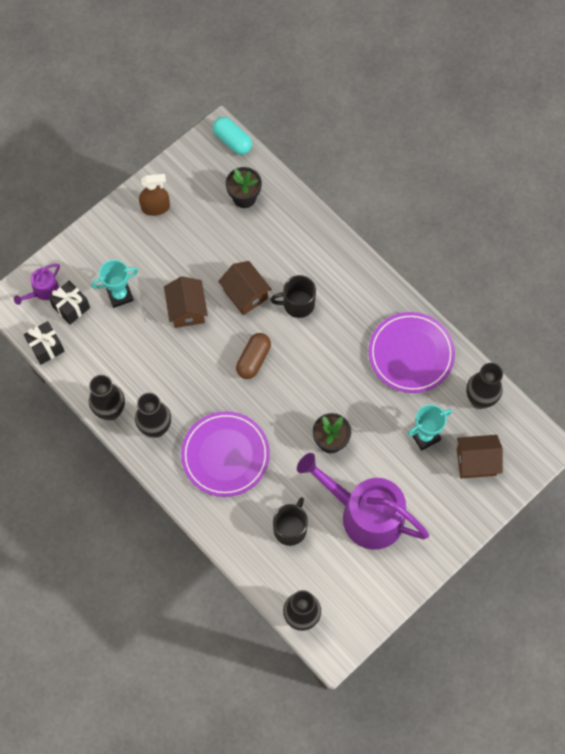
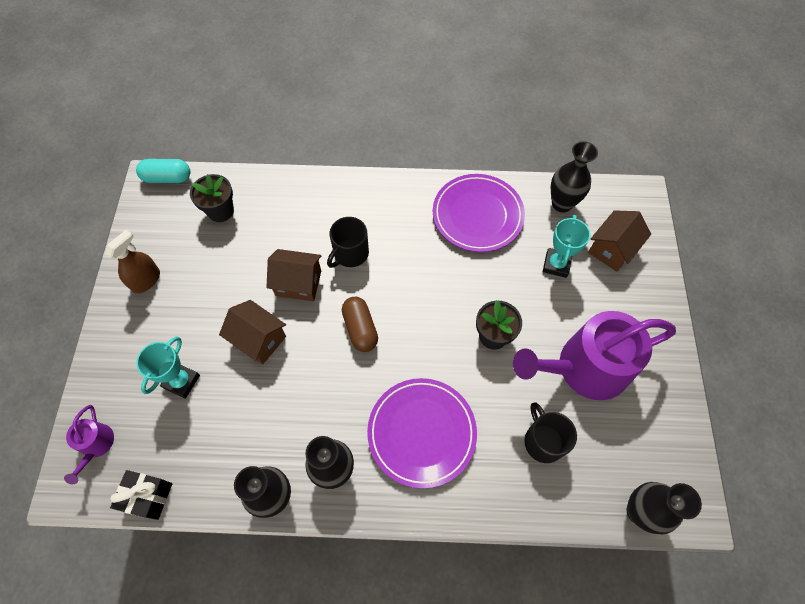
camera: 45 degrees left, 5 degrees down
(71, 307) = (141, 435): black gift -> none

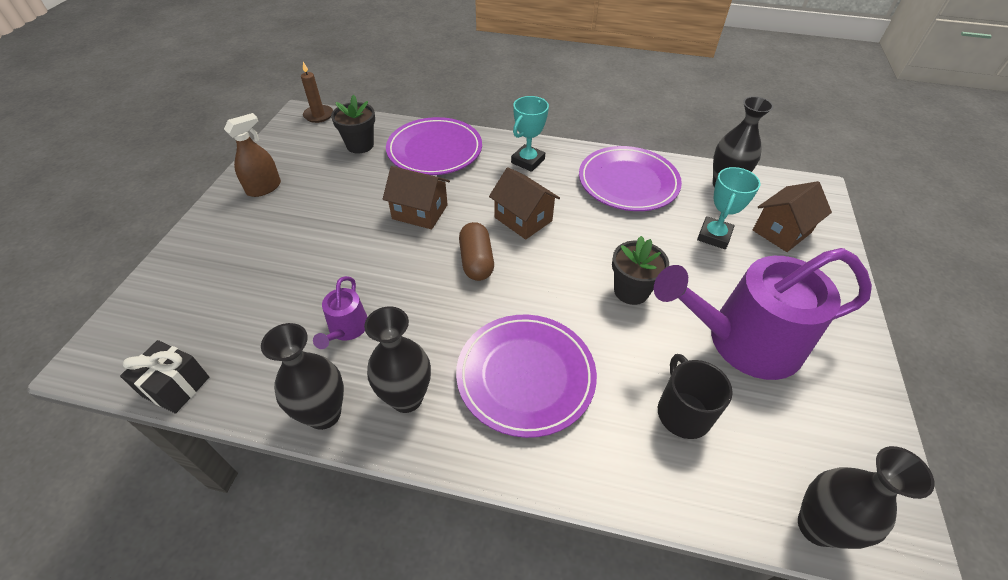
camera: 10 degrees right, 15 degrees down
(96, 445) = (143, 323): purple watering can -> purple watering can (346, 329)
(167, 178) = (318, 115): turquoise capsule -> brown candle
(181, 381) = (263, 279): turquoise trophy -> turquoise trophy (528, 161)
(259, 339) = (361, 254): brown house -> brown house (523, 219)
(294, 205) = (434, 150): none -> purple plate
(350, 253) = (482, 195): black mug -> none

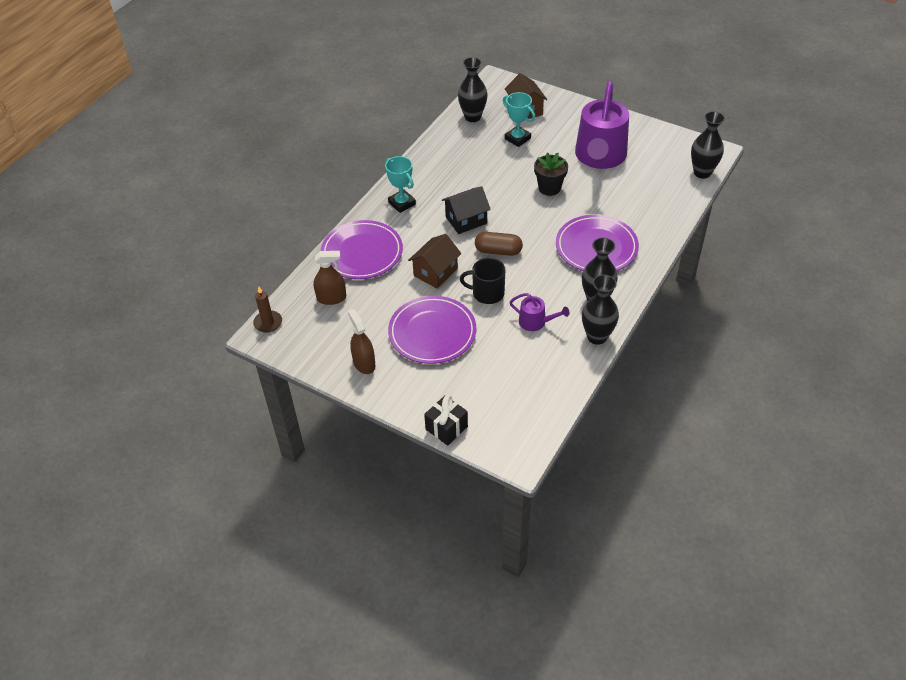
camera: 70 degrees left, 0 degrees up
(176, 386) = (556, 408): black gift -> black gift (446, 428)
(360, 145) = (331, 298): black flower pot -> brown spray bottle
(523, 219) = (466, 220): brown house -> black house
(628, 182) = (450, 159): purple plate -> purple plate (432, 332)
(683, 412) = (636, 194): black mug -> black mug (487, 293)

